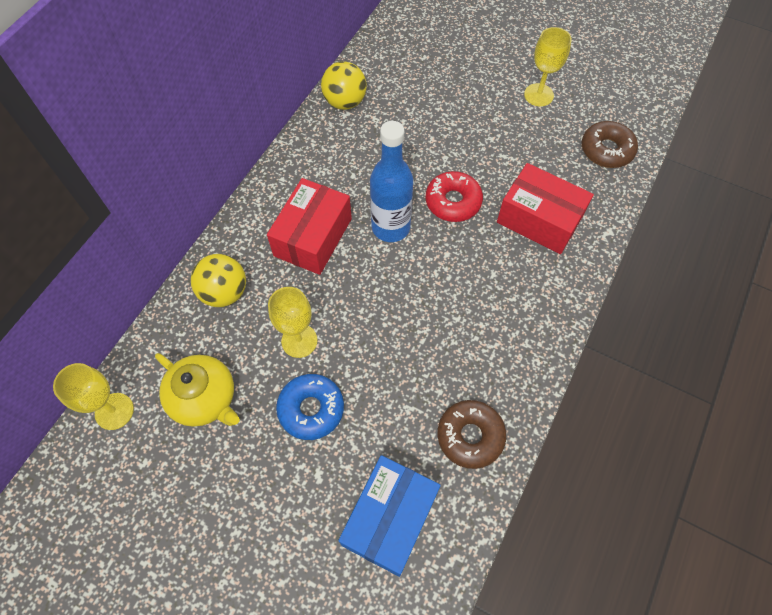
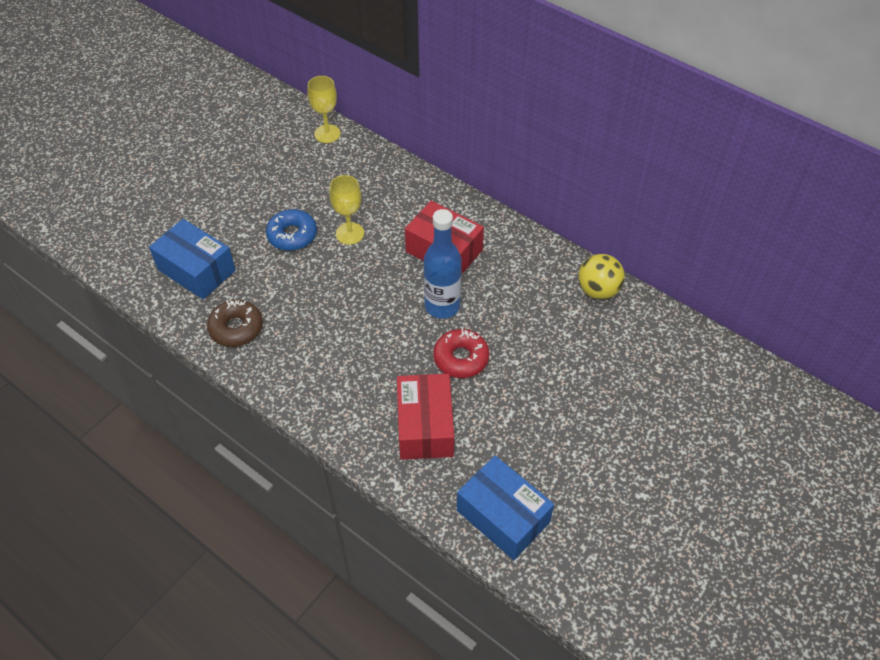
camera: 100 degrees right, 10 degrees down
(205, 398) = (321, 178): yellow teapot -> none
(224, 292) = (404, 193): yellow ball -> none
(538, 95) = (592, 468): yellow goblet -> none
(539, 219) = (425, 426): red box -> red box turned 45 degrees counterclockwise
(606, 150) = (502, 516): brown donut -> blue box

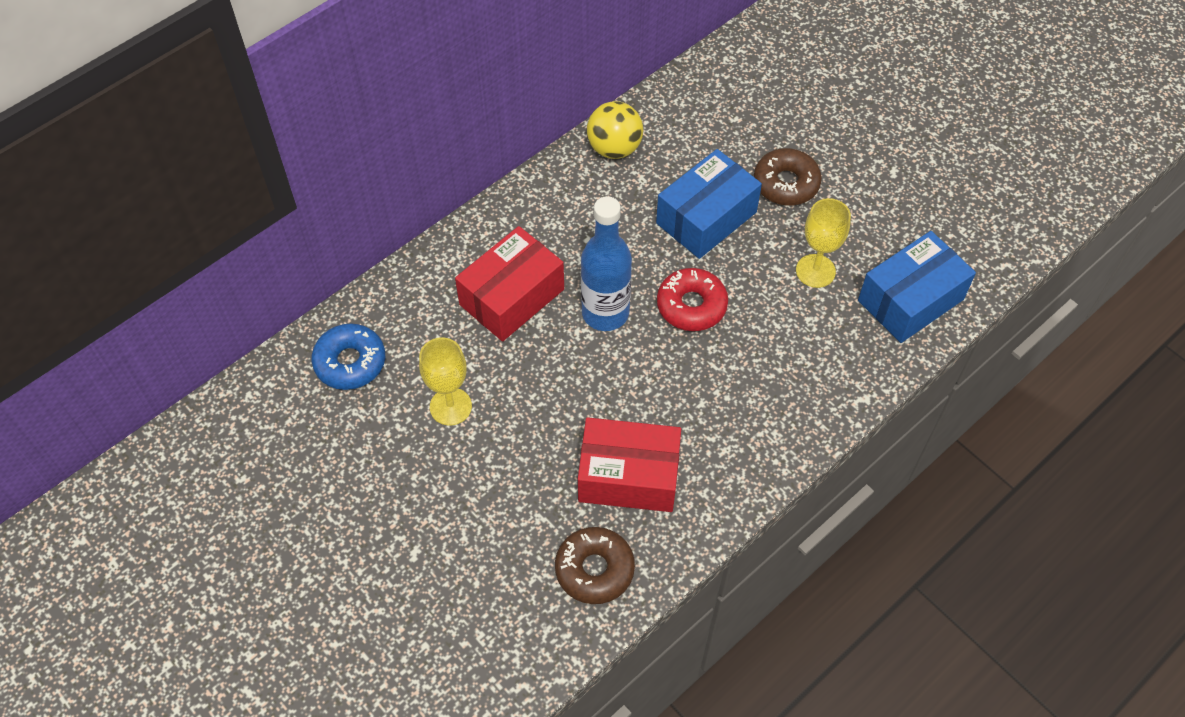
camera: 80 degrees left, 5 degrees up
(196, 270) = (471, 622): blue box -> blue box (706, 218)
(292, 235) = (434, 483): blue donut -> blue donut (350, 362)
(327, 134) = (230, 416): yellow goblet -> yellow goblet (815, 271)
(425, 426) = (785, 358): red box -> red box (628, 476)
(600, 411) = (786, 183): none -> brown donut

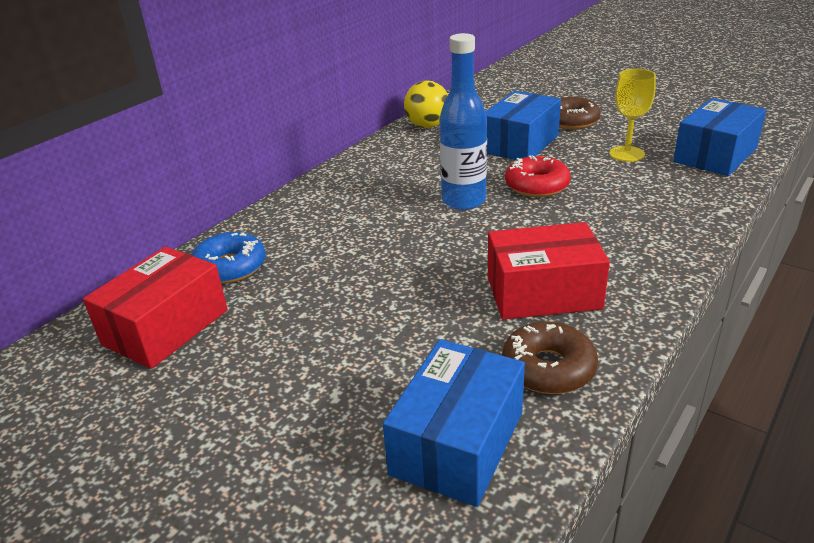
camera: 10 degrees left, 25 degrees down
(450, 406) = (340, 278): yellow goblet -> none
(495, 627) = (458, 443): none -> blue box
(512, 297) = (375, 206): red box -> red box (166, 327)

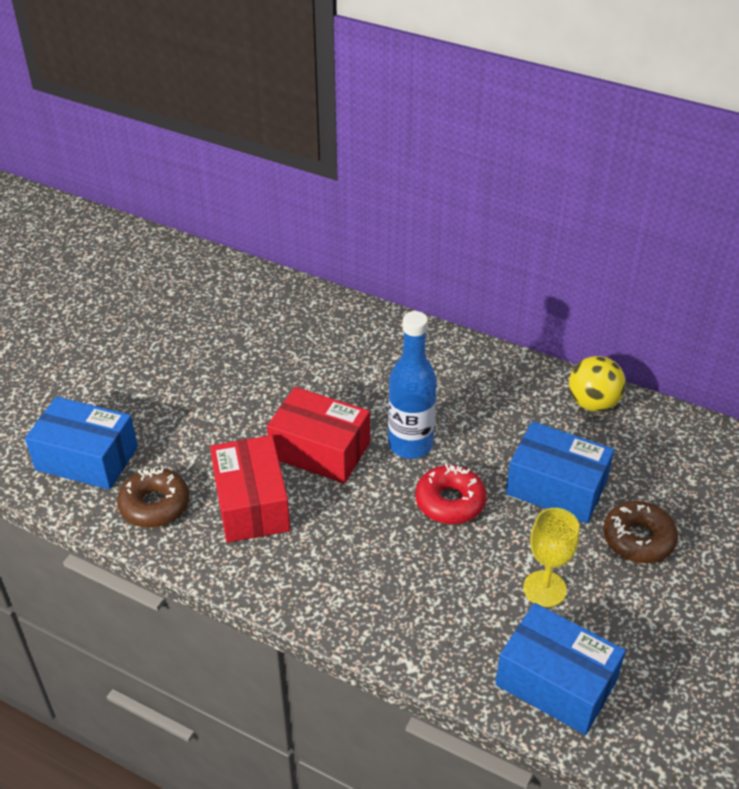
camera: 80 degrees right, 10 degrees up
(166, 327) = (214, 300): red box -> red box (320, 450)
(230, 267) = (289, 313): blue donut -> none

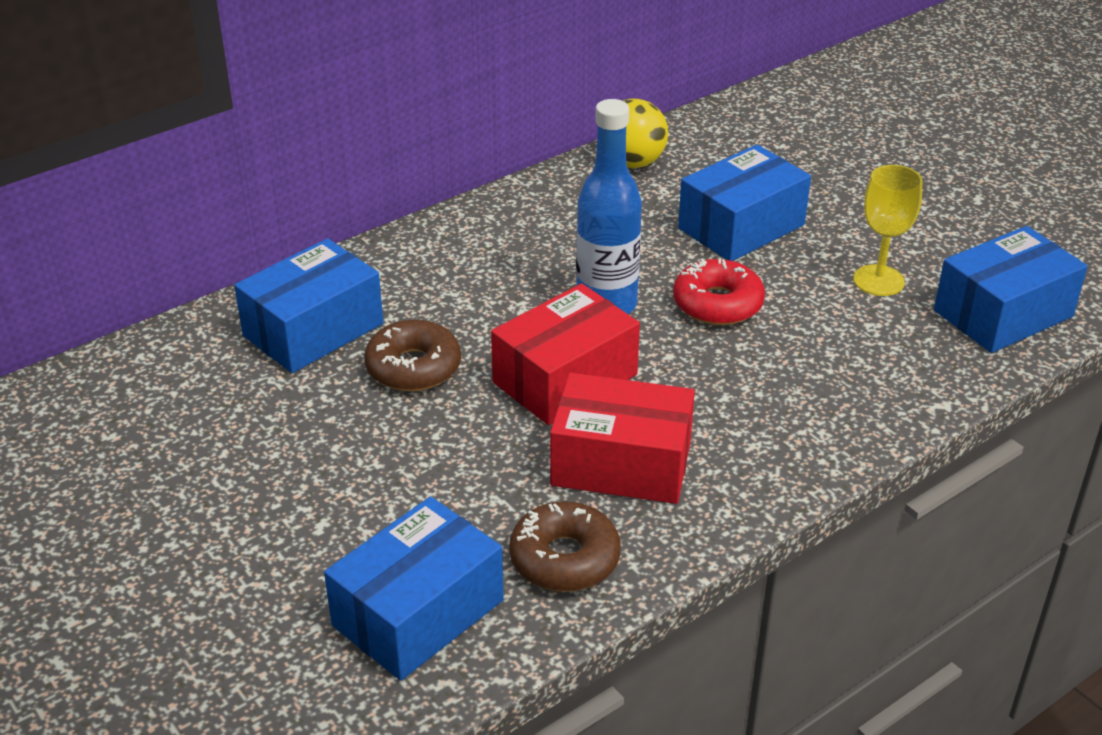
camera: 65 degrees left, 5 degrees down
(301, 326) = (313, 330): none -> blue box
(638, 539) = (842, 202): brown donut -> brown donut (413, 367)

